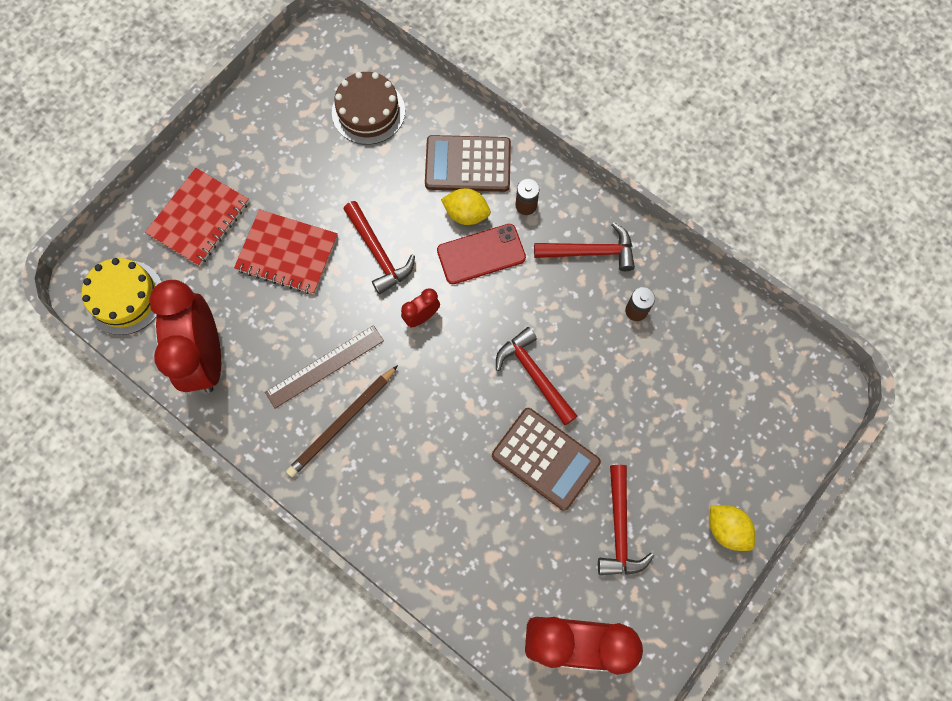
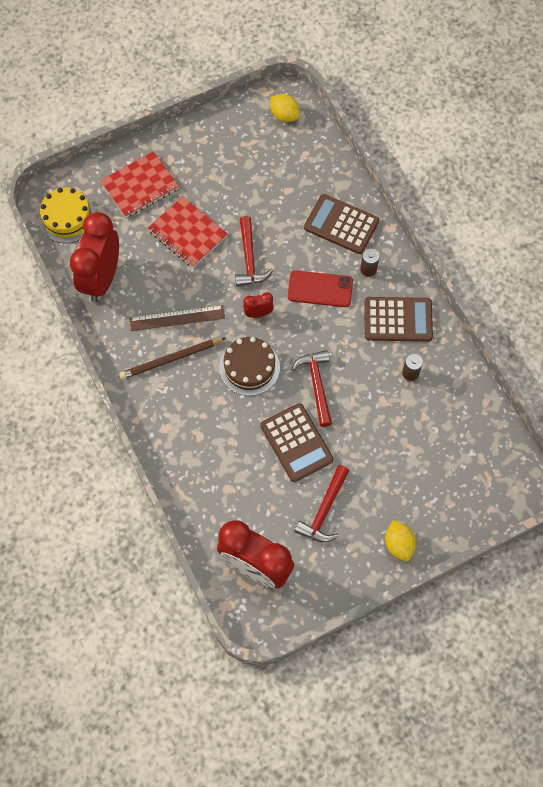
camera: 25 degrees right, 5 degrees down
(368, 111) = (289, 160): brown cake -> brown cake (249, 367)
(466, 214) = (323, 258): yellow lemon -> yellow lemon (284, 115)
(590, 252) = (398, 320): red hammer -> brown calculator

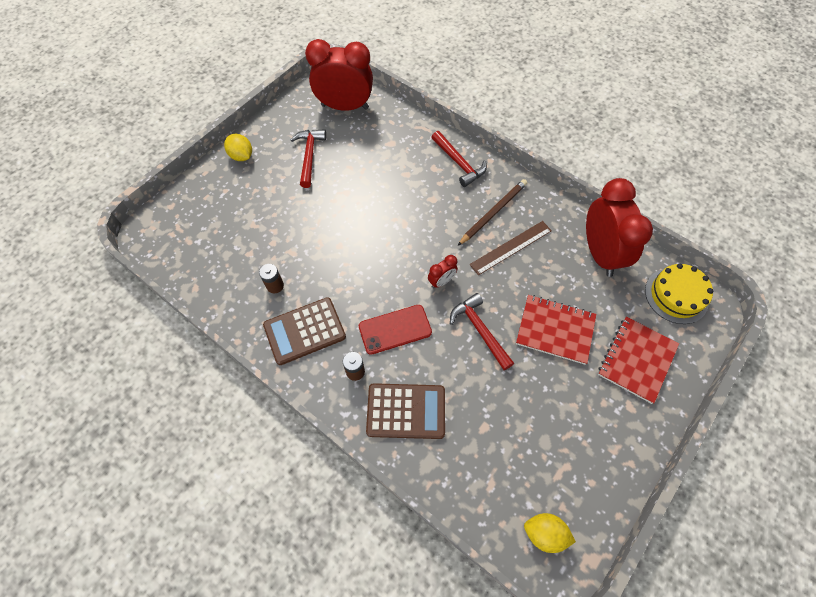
camera: 155 degrees right, 5 degrees down
(249, 367) = (423, 233): brown cake -> none
(296, 442) = (353, 192): brown calculator -> none
(316, 385) = (357, 242): red hammer -> red hammer (459, 163)

